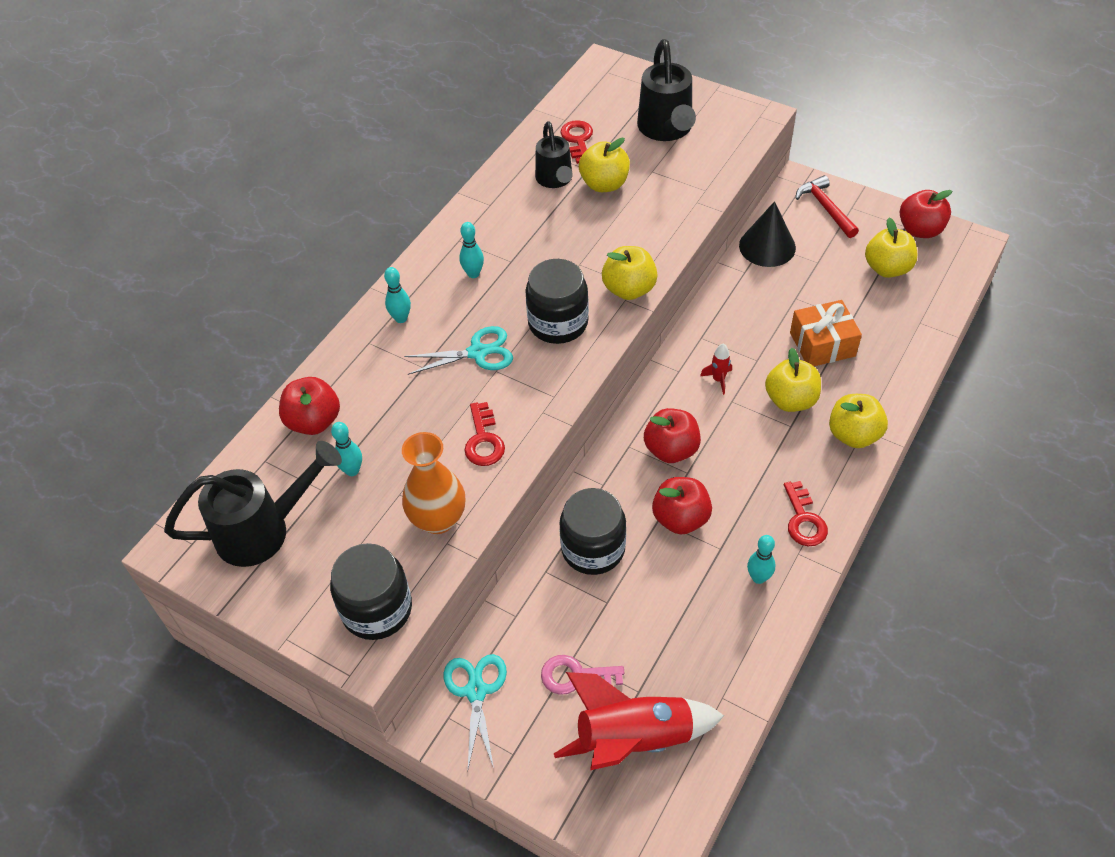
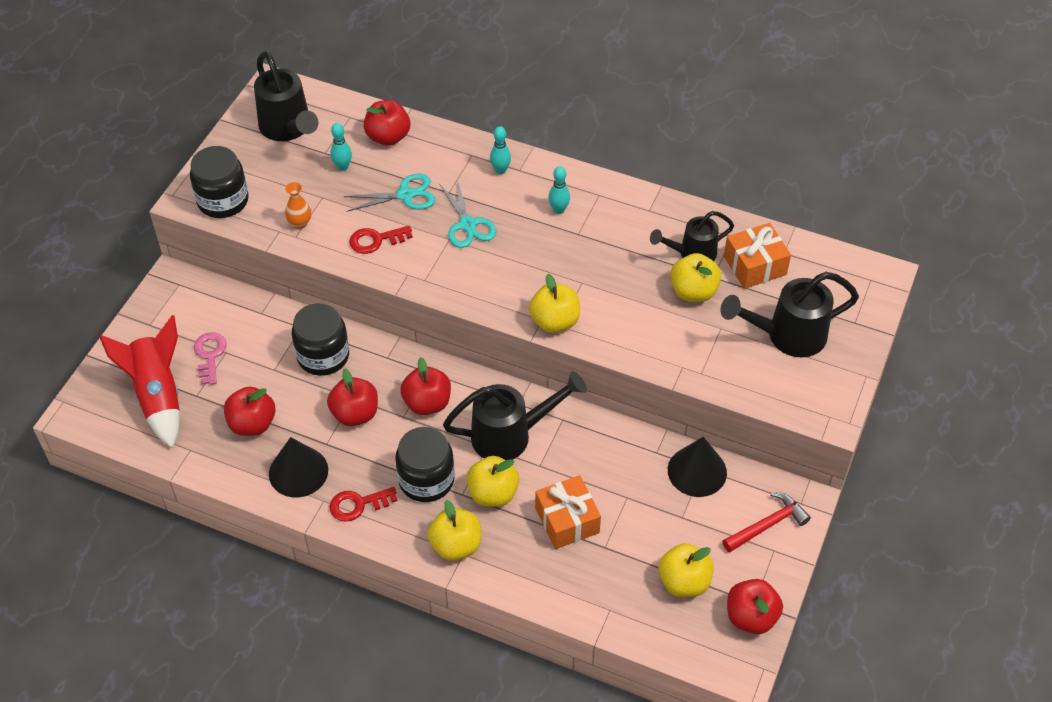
camera: 80 degrees right, 0 degrees up
(438, 519) = (300, 223): orange vase -> orange vase, size x0.55
(476, 691) = (198, 297): turquoise scissors -> turquoise scissors (405, 195)
(558, 323) = (507, 274): black jar -> black jar (426, 480)
(578, 140) = (755, 265): red key -> orange gift
(687, 626) = (252, 424): none -> red apple
(718, 380) = (511, 435): red rocket -> black watering can
(758, 578) = (298, 471): turquoise bowling pin -> black cone

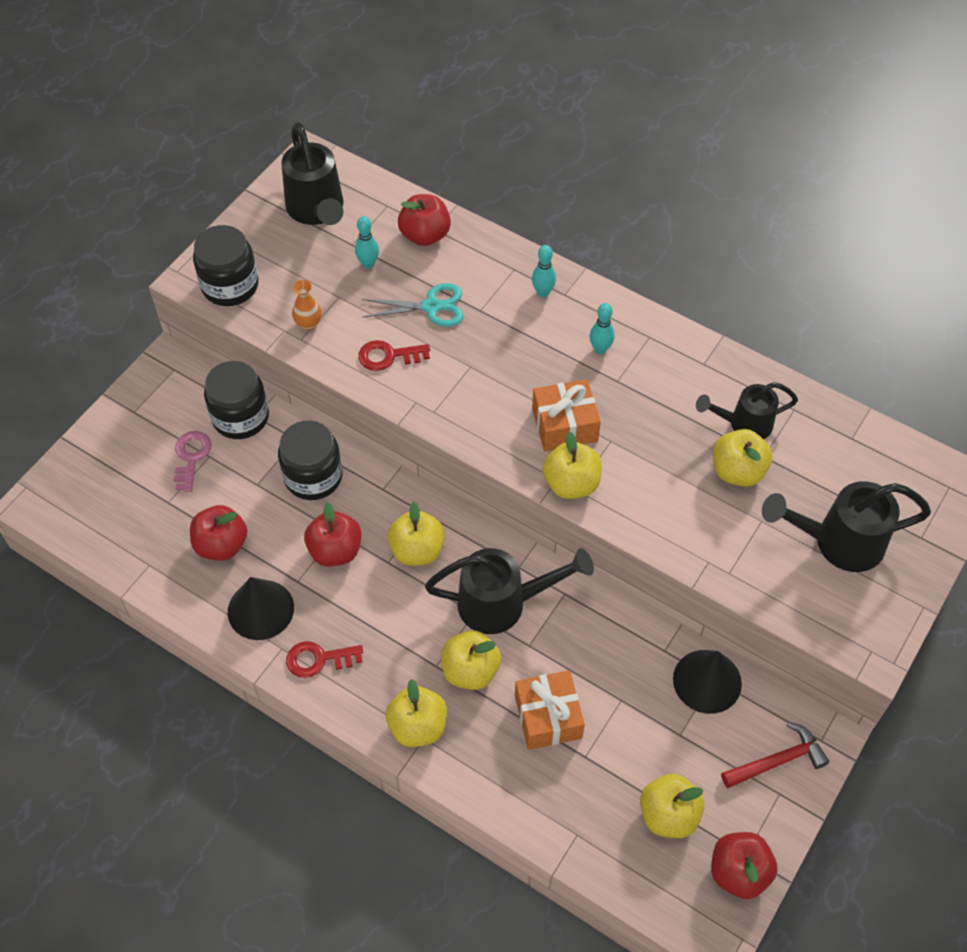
camera: 10 degrees right, 5 degrees up
(158, 395) = (127, 495): red rocket -> none
(426, 480) = (399, 642): black jar -> black jar (240, 417)
(427, 403) = (417, 550): red apple -> yellow apple
(467, 225) = (494, 352): turquoise scissors -> none
(755, 265) = (815, 449): orange gift -> orange gift (564, 425)

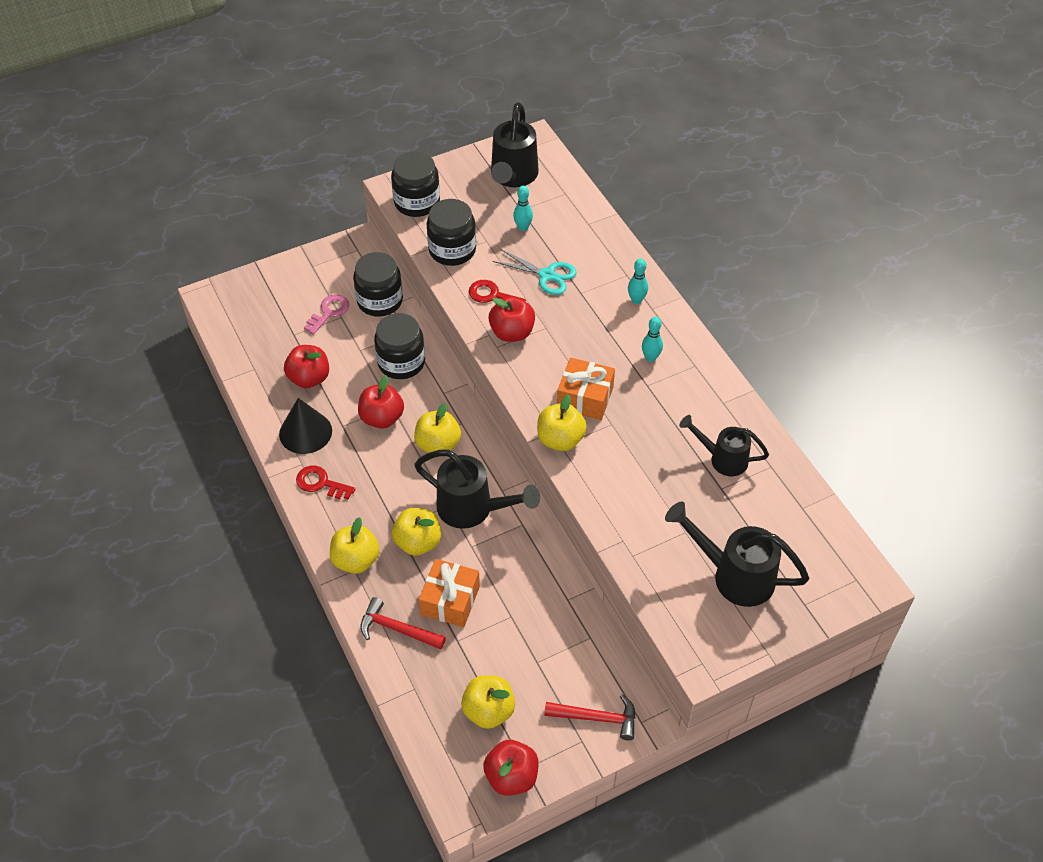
camera: 30 degrees right, 5 degrees down
(308, 324) = (452, 250): orange vase -> black jar
(425, 235) = (578, 225): red apple -> red apple (512, 333)
(514, 779) = (397, 629): none -> red hammer
(707, 681) = (584, 636): black cone -> none
(737, 471) = (692, 489): yellow apple -> none

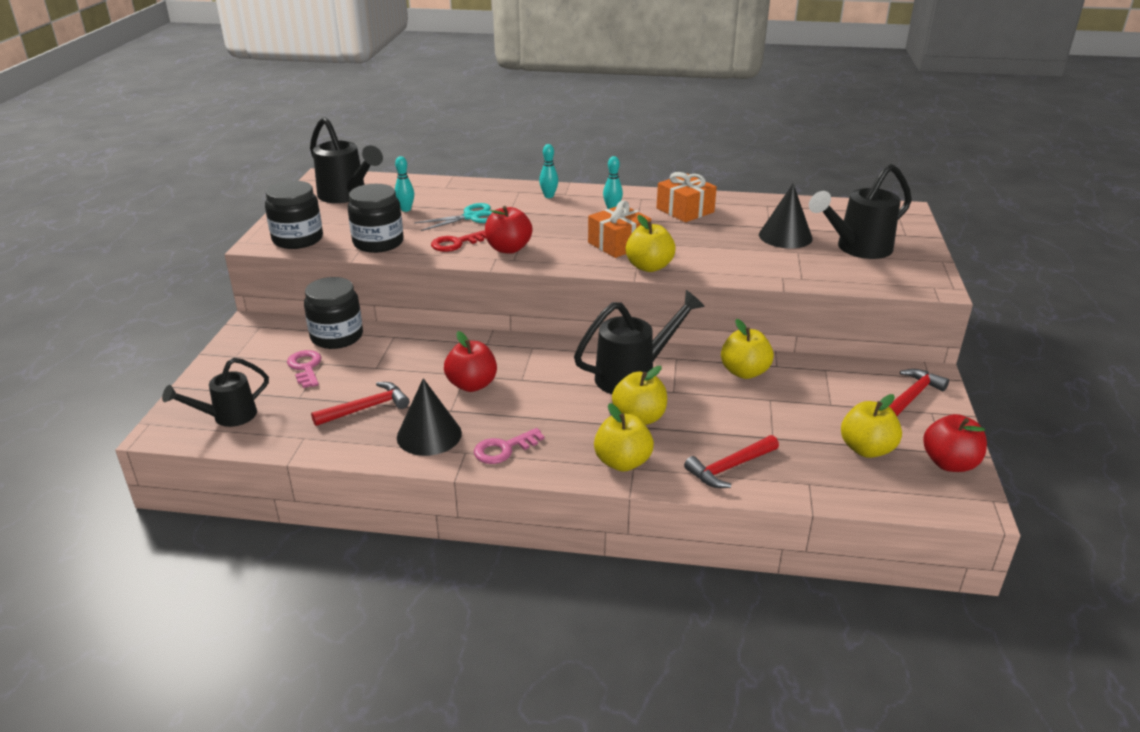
camera: 55 degrees left, 20 degrees down
(309, 378) = (366, 408): red apple -> red hammer
(320, 483) = (503, 449): red key -> pink key
(401, 362) = (423, 351): black jar -> none
(438, 444) = (541, 367): yellow apple -> yellow apple (744, 372)
(450, 600) = (723, 425): orange gift -> orange gift (685, 210)
(711, 509) = (785, 236): none -> black cone
(722, 459) = (741, 217): black watering can -> black watering can (227, 417)

